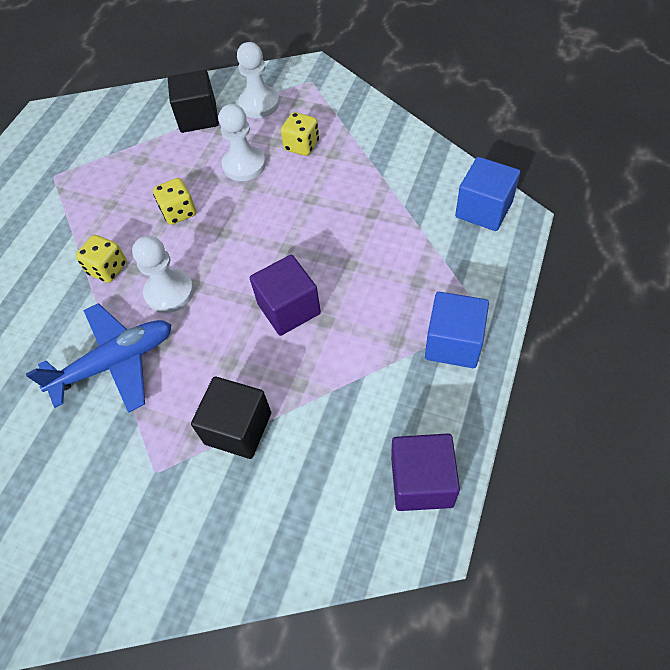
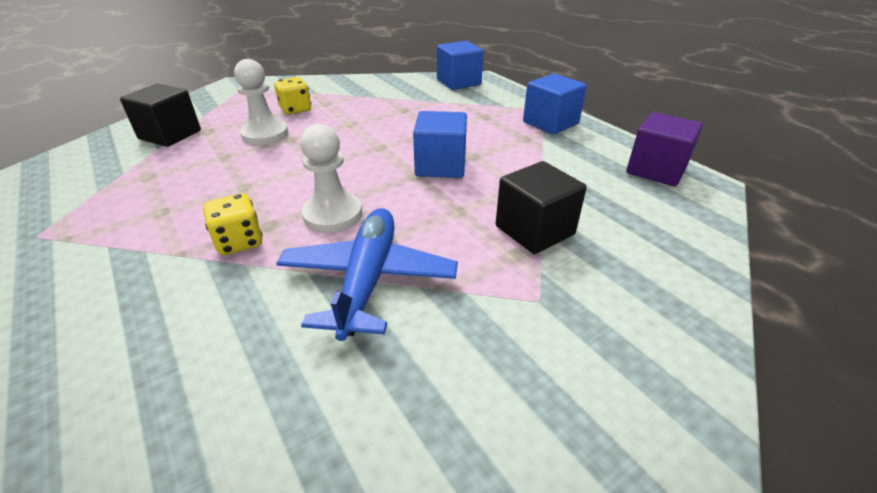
camera: 60 degrees left, 20 degrees down
(179, 212) = (252, 178): yellow dice -> none
(259, 104) = (219, 109): white pawn -> none
(289, 308) = (440, 165): purple cube -> blue cube

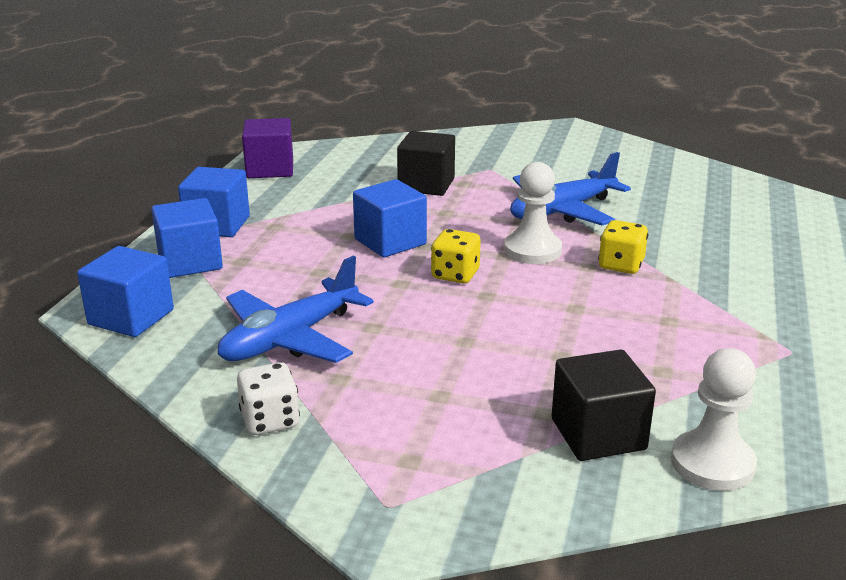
camera: 130 degrees left, 10 degrees down
(265, 134) = (484, 364): white pawn -> white pawn (712, 463)
(295, 109) = (392, 389): yellow dice -> yellow dice (455, 275)
(327, 85) = (270, 420): none -> white dice
(378, 104) = (290, 338): none -> blue plane
(502, 104) = (190, 262): none -> blue cube

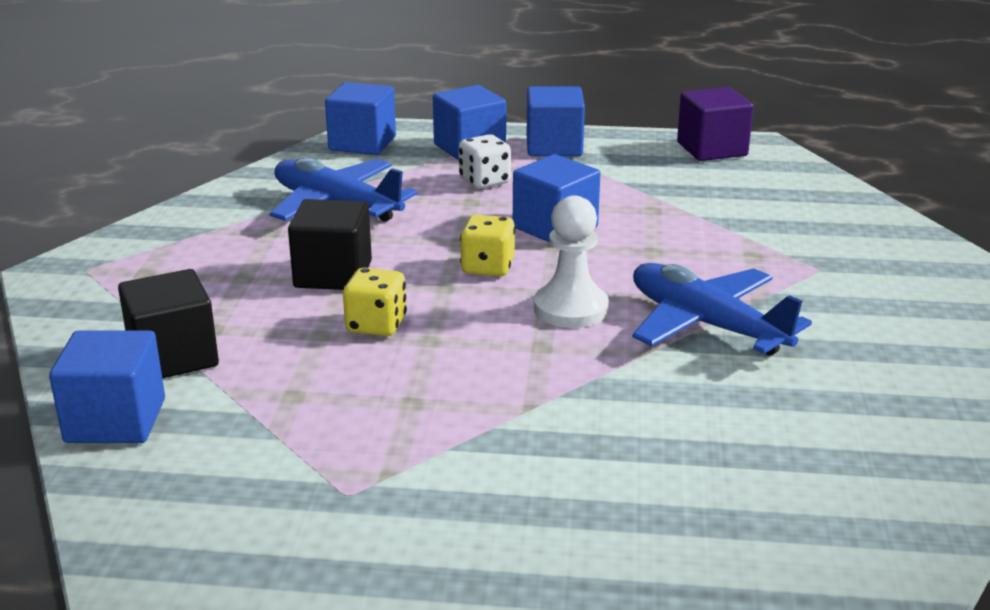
camera: 80 degrees right, 0 degrees up
(270, 420) = (206, 214): white dice -> white dice (484, 181)
(426, 185) = (730, 233): black cube -> black cube (333, 274)
(621, 265) = (553, 369): yellow dice -> yellow dice (376, 325)
(712, 463) = (115, 420): white pawn -> blue cube

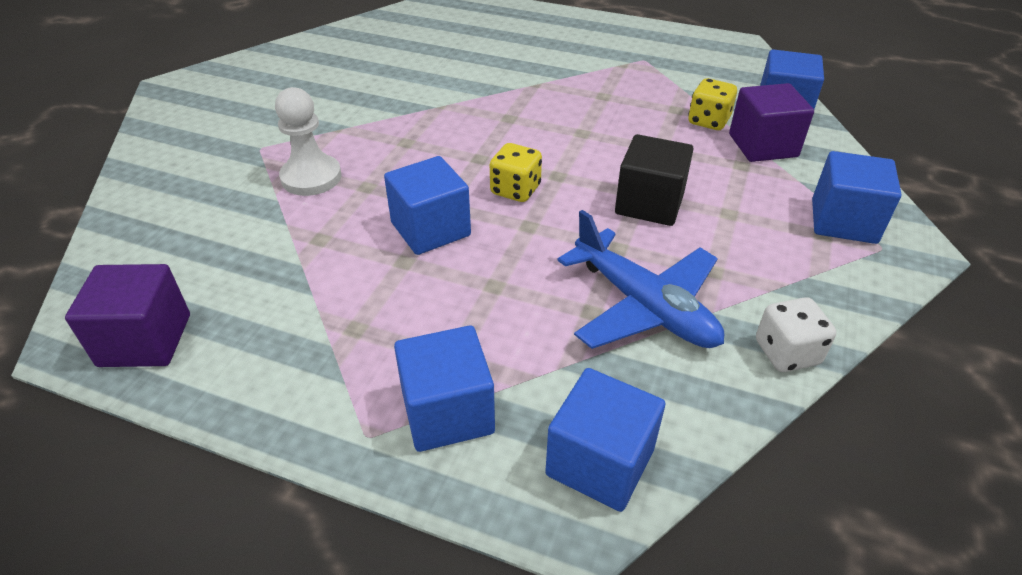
camera: 165 degrees left, 15 degrees up
(173, 357) = (763, 145): black cube -> purple cube
(376, 325) = (618, 149): yellow dice -> yellow dice (708, 121)
(484, 181) = (463, 322): white dice -> white dice (786, 353)
(554, 146) = (332, 390): blue cube -> blue cube (843, 221)
(570, 309) = (472, 142): white pawn -> white pawn (311, 177)
(706, 325) = (390, 116): blue plane -> none

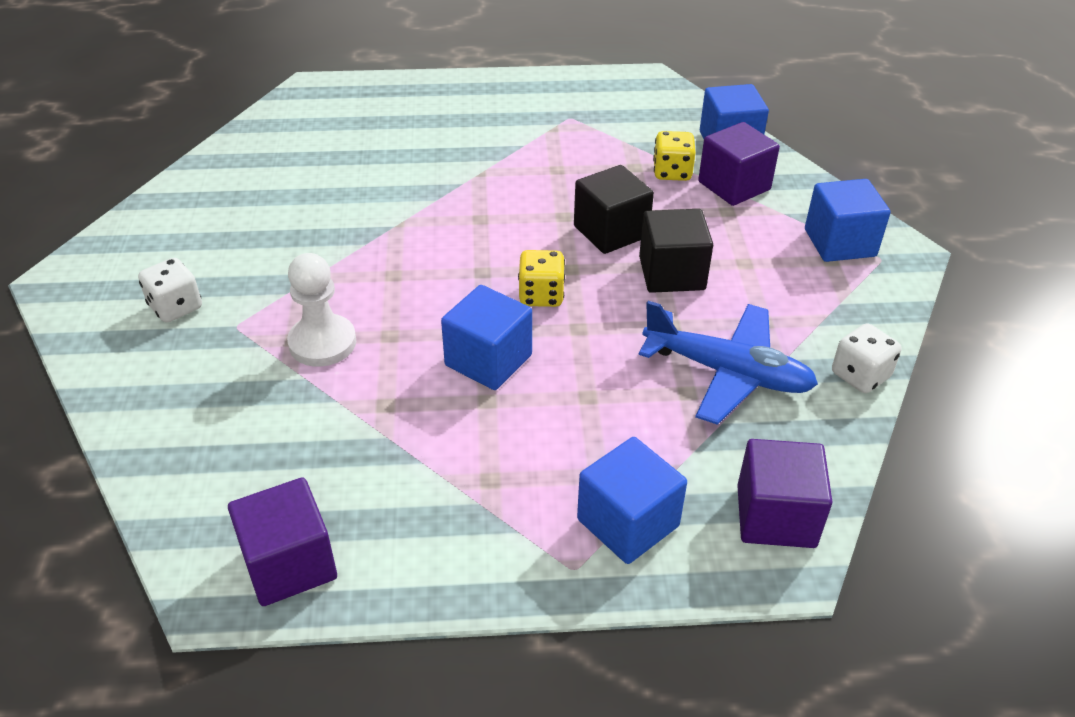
camera: 25 degrees left, 0 degrees up
(230, 123) = (176, 307): none -> white dice
(600, 462) = (776, 516): blue cube -> purple cube
(616, 155) = (611, 232): none -> black cube

